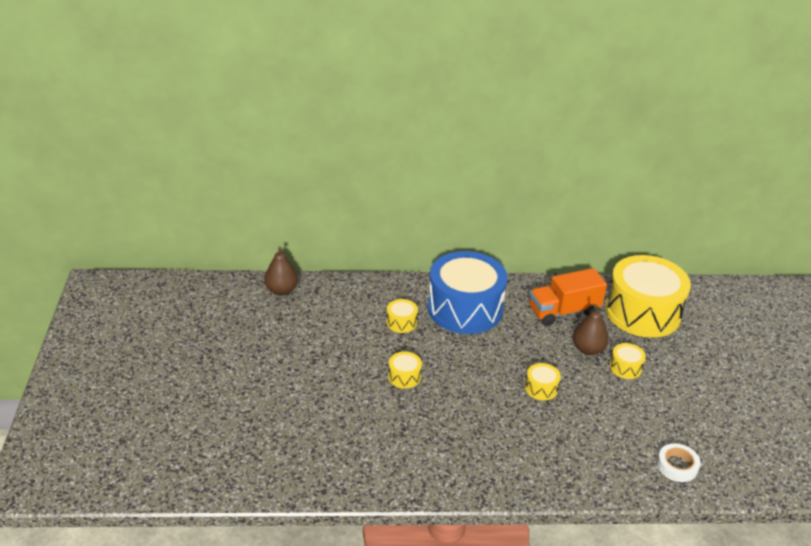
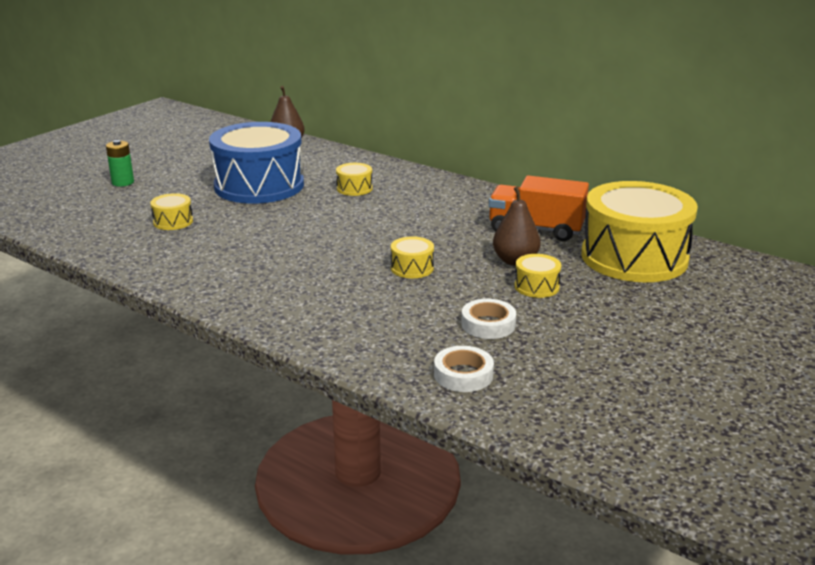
camera: 40 degrees right, 10 degrees down
(215, 400) = (123, 182): none -> green battery
(404, 376) = (294, 218): yellow drum -> yellow drum (173, 221)
(465, 308) = (431, 198): blue drum -> blue drum (259, 185)
(640, 416) = (488, 324): none -> white tape

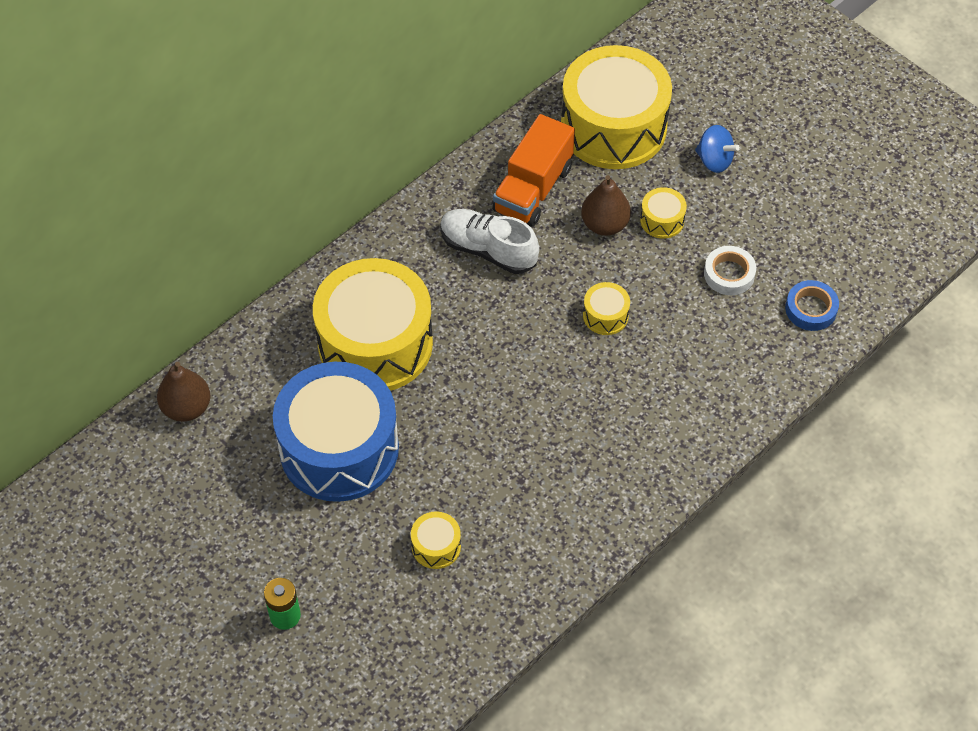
camera: 80 degrees left, 30 degrees up
(354, 188) = (375, 343): yellow drum -> yellow drum, size x2.49
(461, 218) = (488, 250): none -> white shoe
(463, 375) = (811, 309): white tape -> blue tape
(631, 308) = (714, 160): none -> blue spinning top

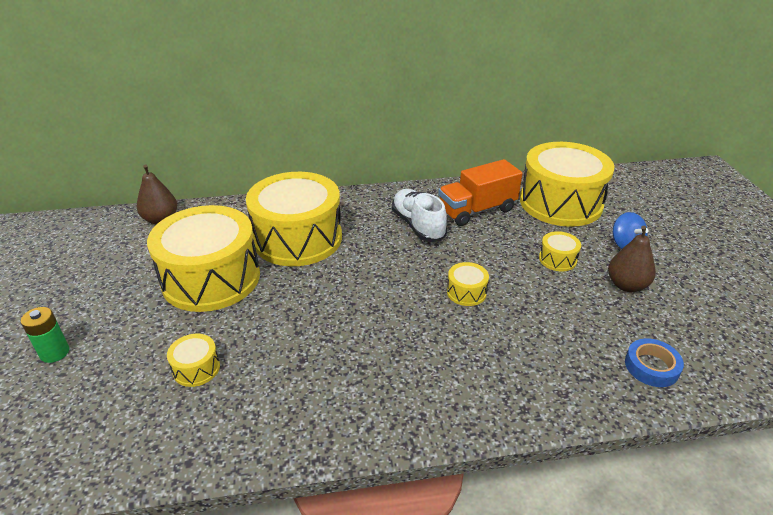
camera: 35 degrees right, 20 degrees down
(339, 448) = (211, 278): blue drum -> yellow drum
(604, 225) = (511, 245): brown pear -> brown pear (626, 285)
(729, 274) = (589, 311): white tape -> none

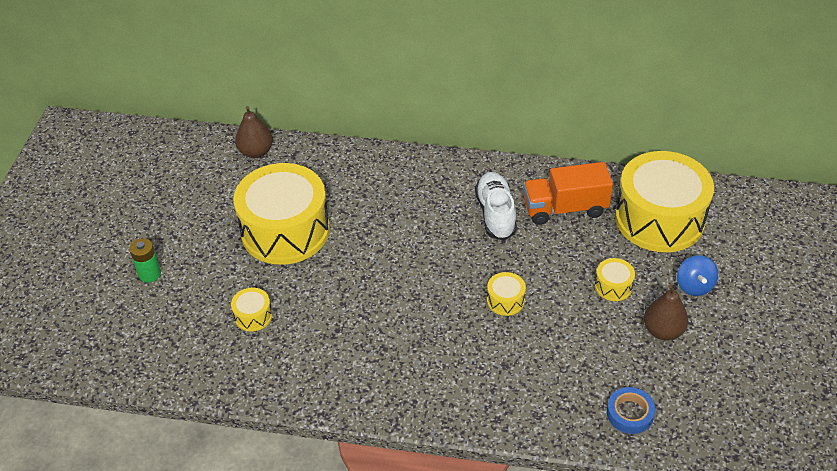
camera: 20 degrees right, 10 degrees up
(298, 238) = (374, 203): yellow drum -> none

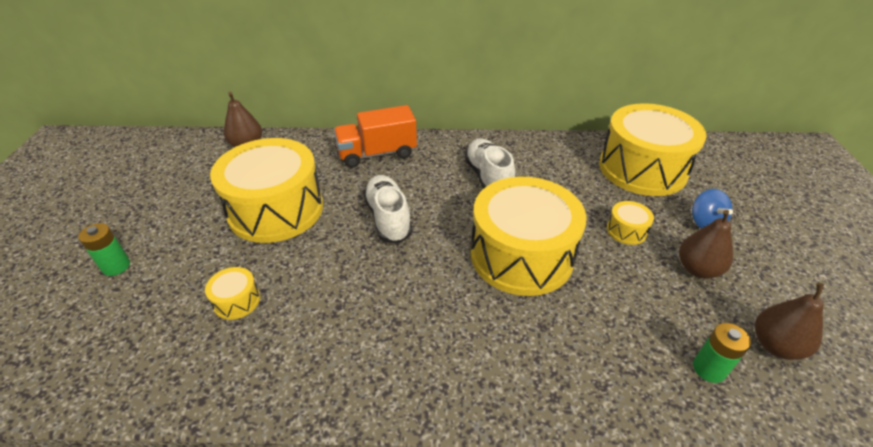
camera: 10 degrees left, 5 degrees down
(389, 250) = (388, 218): none -> white shoe
(505, 300) = (521, 255): yellow drum -> yellow drum, size x2.49
(565, 208) = (552, 167): orange truck -> orange truck (377, 154)
(630, 413) = (709, 369): blue tape -> green battery
(696, 402) = (775, 345): none -> brown pear

